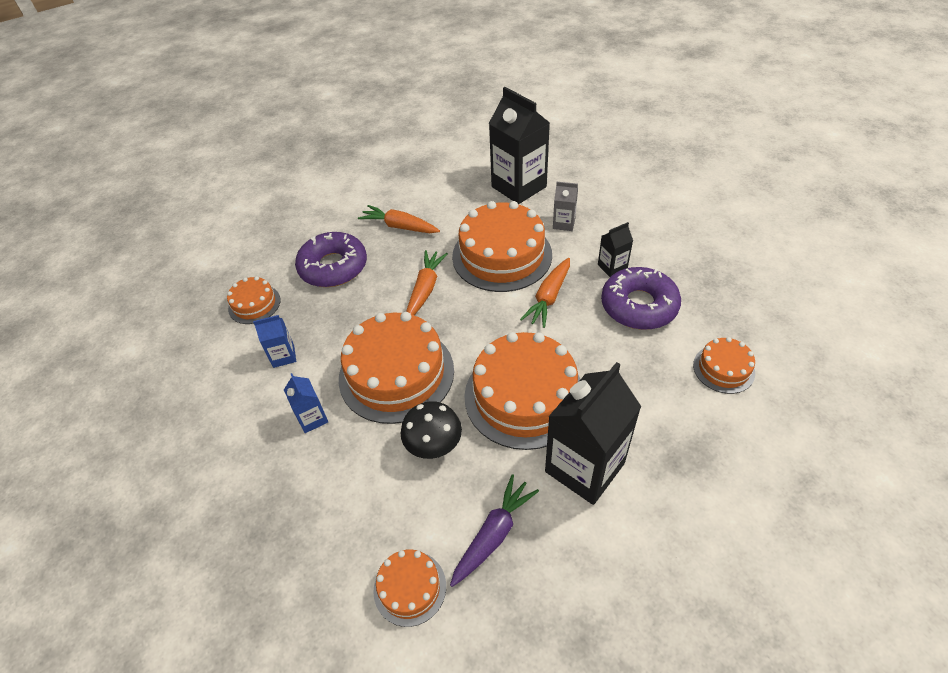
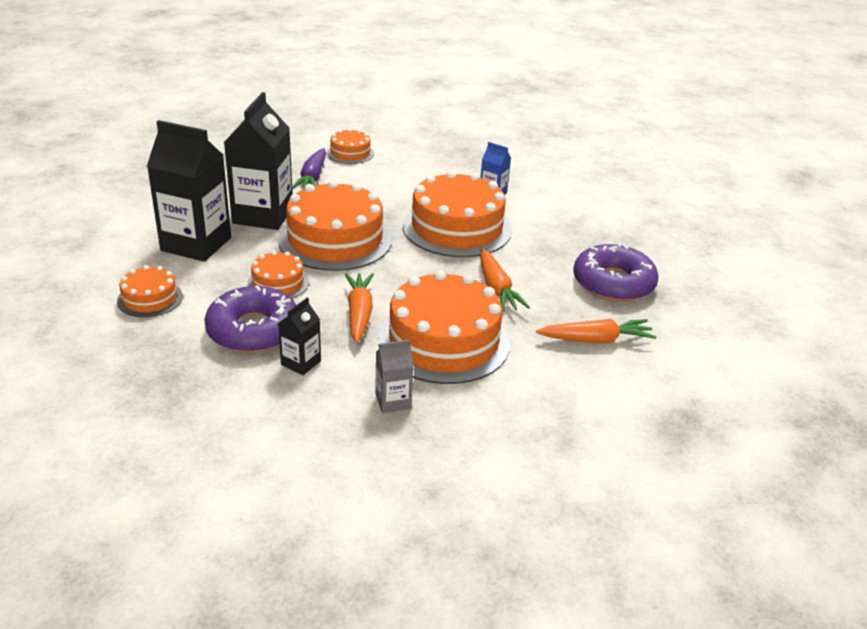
camera: 145 degrees right, 15 degrees down
(254, 304) = (641, 239): orange cake -> orange cake (278, 283)
(283, 356) = (563, 216): blue carton -> none
(434, 445) = (387, 201): black mushroom -> none
(519, 187) = (496, 440): black carton -> black carton (196, 244)

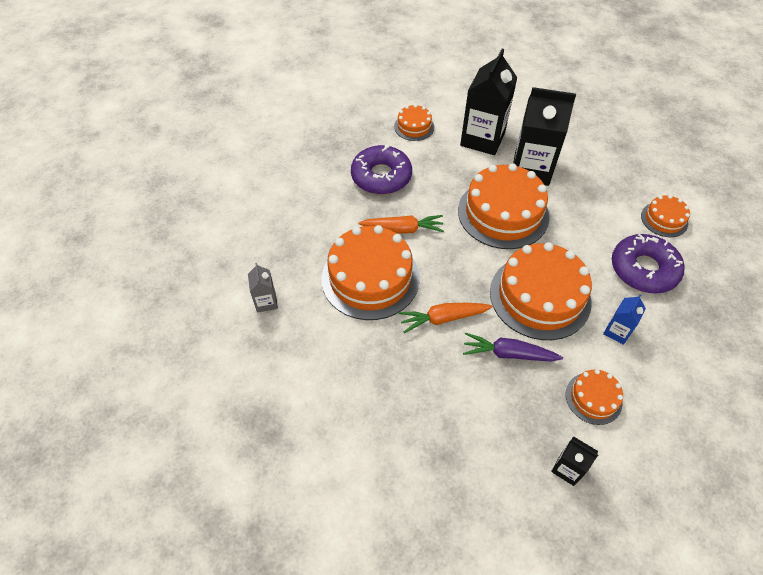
camera: 95 degrees right, 20 degrees up
(278, 283) = (438, 184): orange cake -> orange cake (593, 398)
(301, 363) = (347, 201): black carton -> black carton (567, 468)
(312, 178) = (604, 195): purple carrot -> purple carrot (508, 354)
(393, 401) = (305, 247): grey carton -> grey carton (266, 302)
(596, 340) = (372, 384): orange carrot -> none
(613, 283) = (461, 416): purple donut -> purple donut (643, 269)

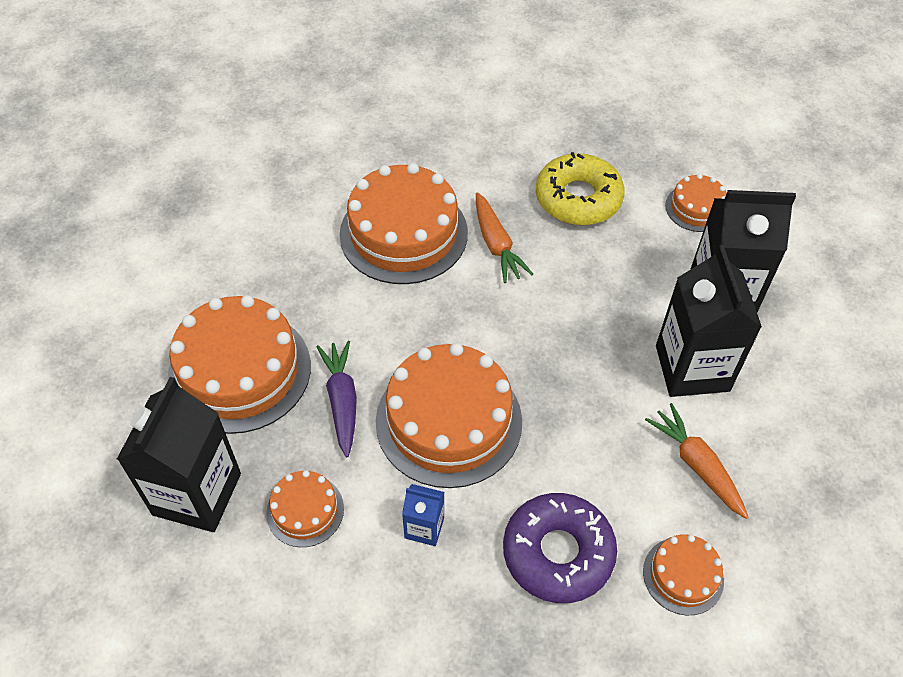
camera: 70 degrees right, 0 degrees up
(266, 302) = (332, 152): grey carton -> none
(381, 176) = (578, 198): purple donut -> yellow donut
(443, 318) = (370, 320): orange carrot -> orange carrot (696, 465)
(503, 213) = (581, 349): orange cake -> orange cake (239, 371)
(567, 468) = (197, 494): black carton -> black carton, size x2.12

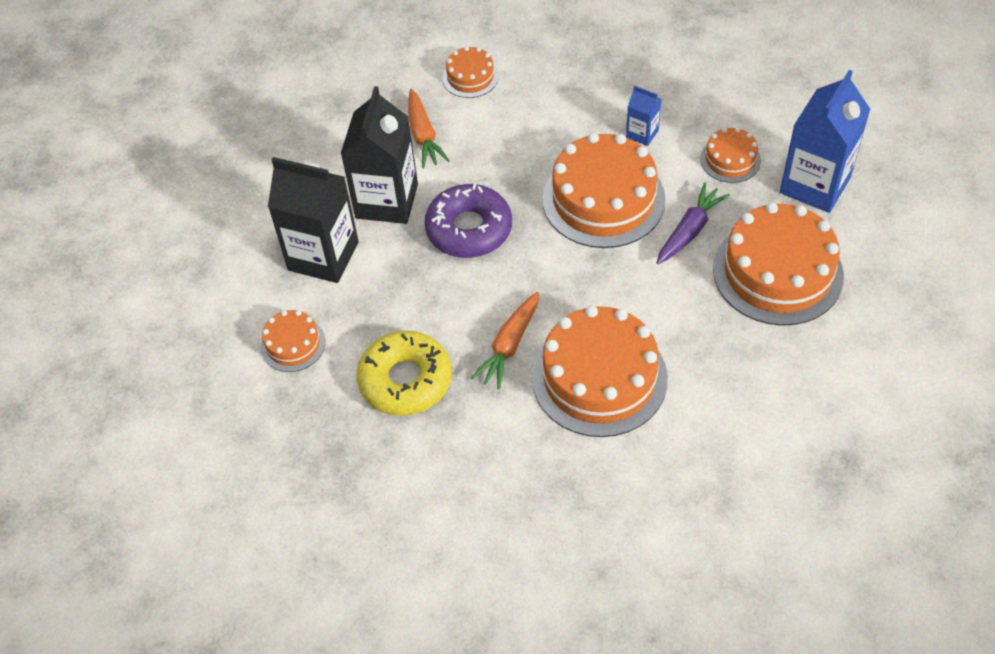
camera: 160 degrees left, 0 degrees up
(197, 494) = (815, 185): black carton -> blue carton
(342, 401) = (689, 230): purple carrot -> purple carrot turned 150 degrees counterclockwise
(496, 245) = (509, 345): orange carrot -> orange carrot turned 150 degrees counterclockwise
(558, 553) = (550, 103): purple donut -> purple donut (469, 229)

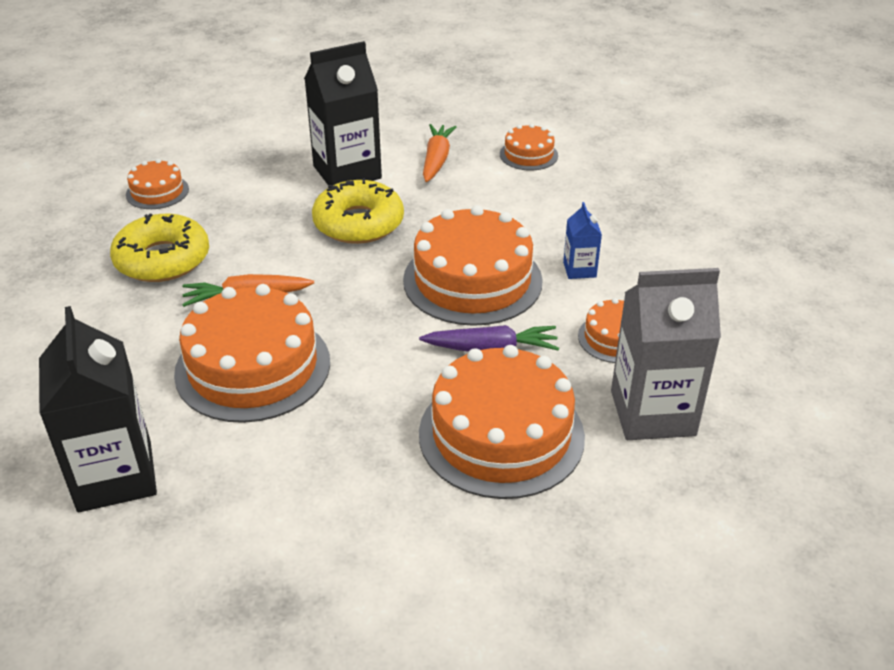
camera: 50 degrees right, 15 degrees down
(323, 256) = (260, 168): black carton -> black carton (115, 476)
(423, 136) = (436, 160): orange carrot -> orange carrot turned 150 degrees clockwise
(469, 229) = (358, 223): purple donut -> yellow donut
(815, 185) = (652, 413): blue carton -> grey carton

